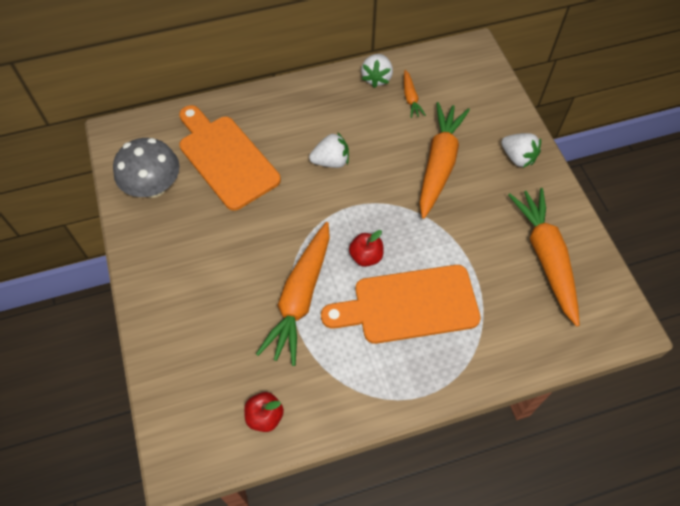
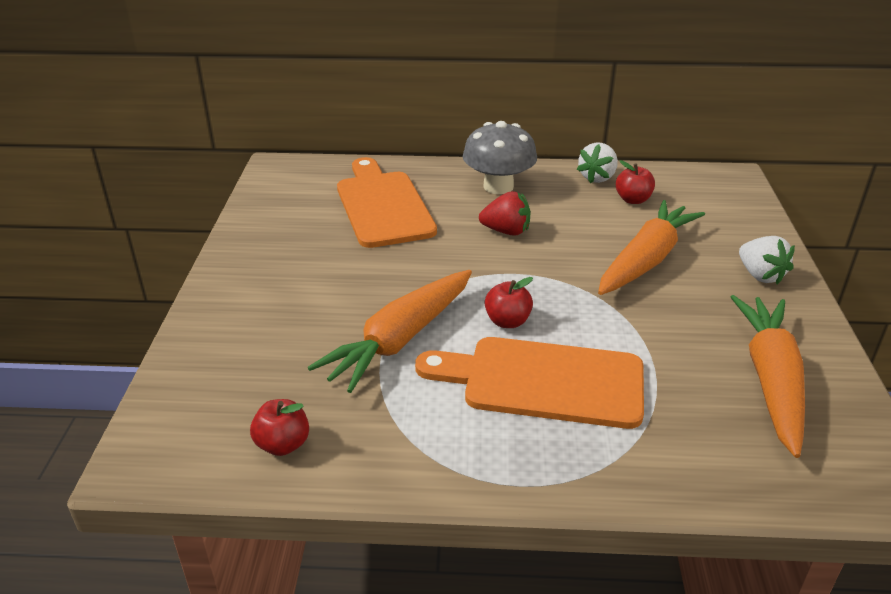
camera: 20 degrees right, 25 degrees down
(154, 186) = (288, 211): grey mushroom -> grey mushroom (498, 186)
(331, 161) = (506, 231): white strawberry -> red strawberry
(410, 98) = (633, 200): orange carrot -> red apple

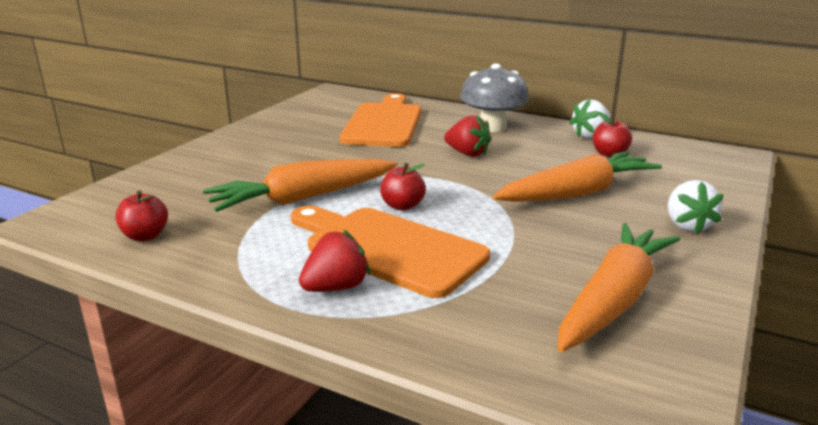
camera: 25 degrees right, 10 degrees down
(540, 446) = (336, 287): none -> red strawberry

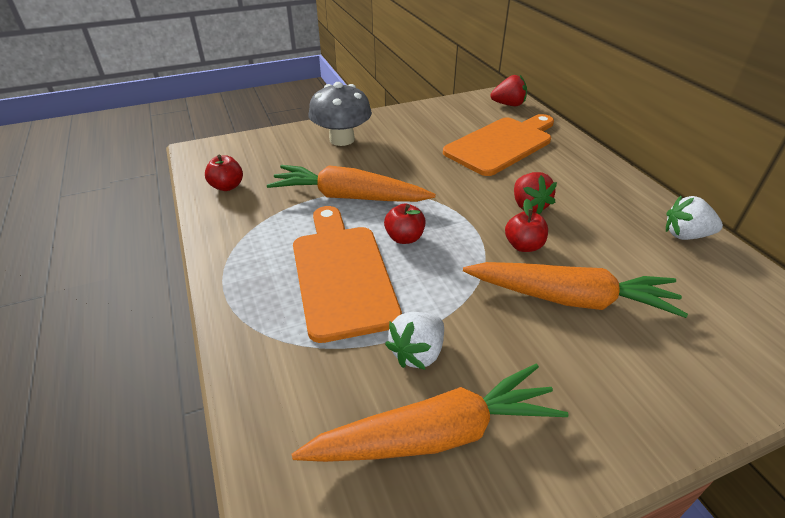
camera: 40 degrees right, 15 degrees up
(336, 287) = (267, 290): red strawberry -> red strawberry (508, 105)
(492, 127) = (593, 185): grey mushroom -> grey mushroom (342, 139)
(609, 154) = (674, 267): red apple -> red apple (523, 246)
(687, 225) = (633, 399): white strawberry -> white strawberry (417, 353)

